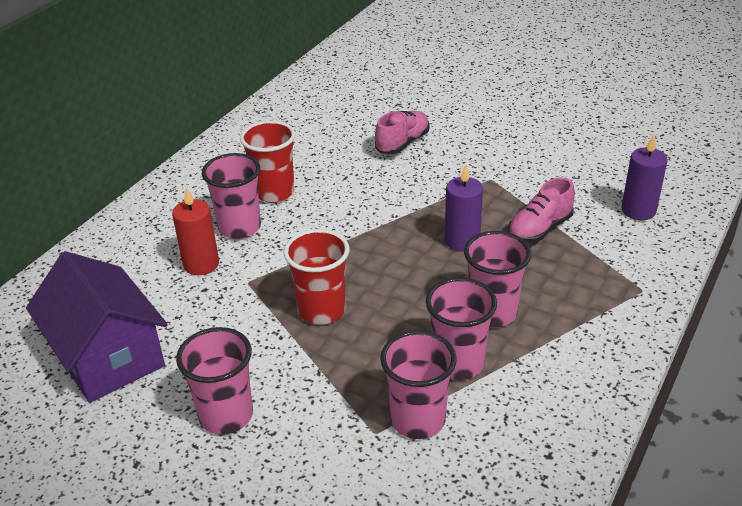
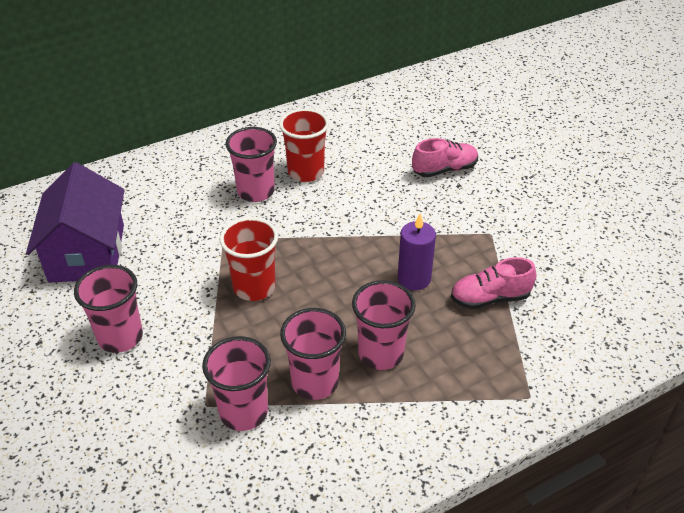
camera: 30 degrees right, 5 degrees up
(201, 264) = (204, 210): red candle -> none
(638, 210) = (599, 321): purple candle -> none

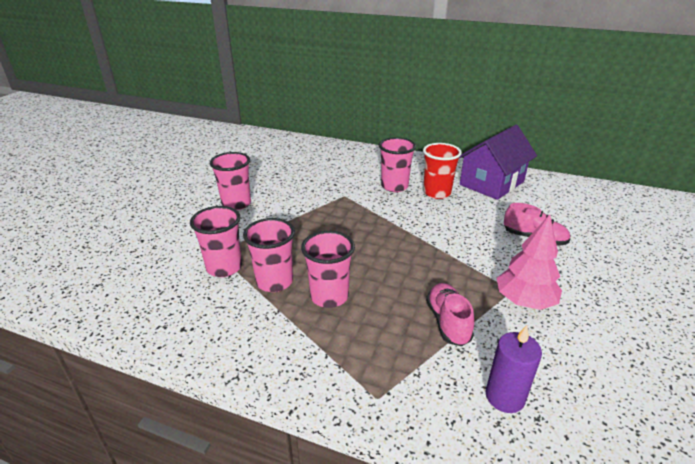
camera: 50 degrees right, 10 degrees down
(87, 253) = (281, 168): purple house -> purple house (492, 183)
(254, 287) = (322, 223): red cup -> none
(414, 279) = (414, 277): purple candle -> purple candle (504, 397)
(490, 298) = (448, 322): pink shoe -> pink shoe turned 45 degrees clockwise
(510, 237) = (524, 301): none -> pink tree

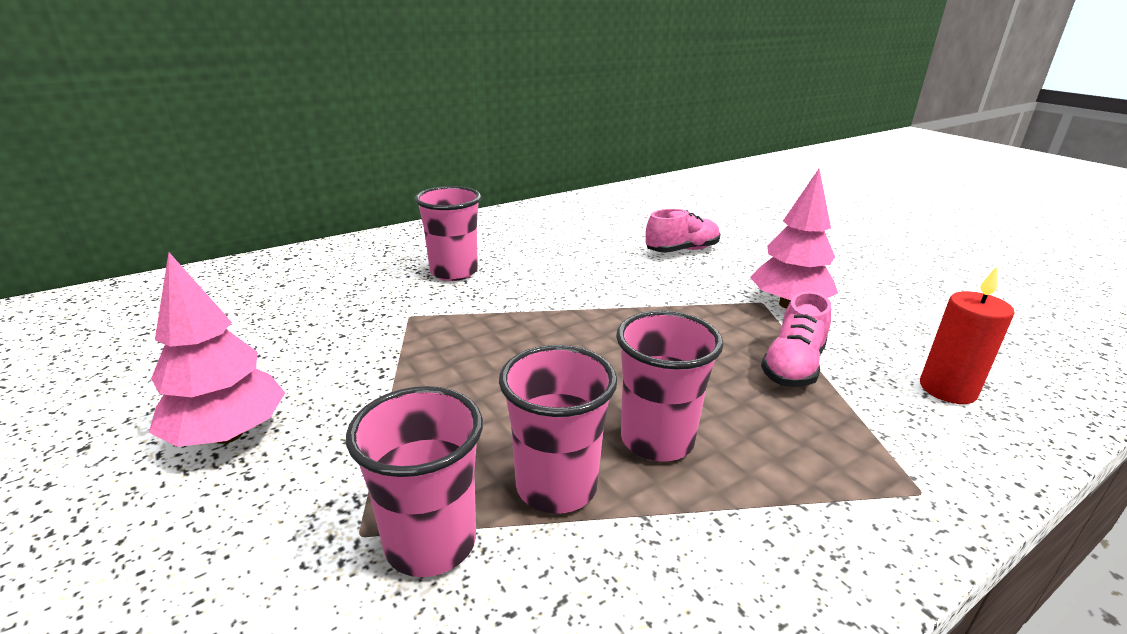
camera: 55 degrees left, 5 degrees down
(236, 204) = (228, 434): pink cup -> pink tree
(437, 193) = (516, 255): red cup -> none
(448, 322) = (793, 366): pink shoe -> pink shoe turned 90 degrees counterclockwise
(492, 183) = (548, 221): purple house -> none
(504, 397) = (947, 389): purple candle -> red candle

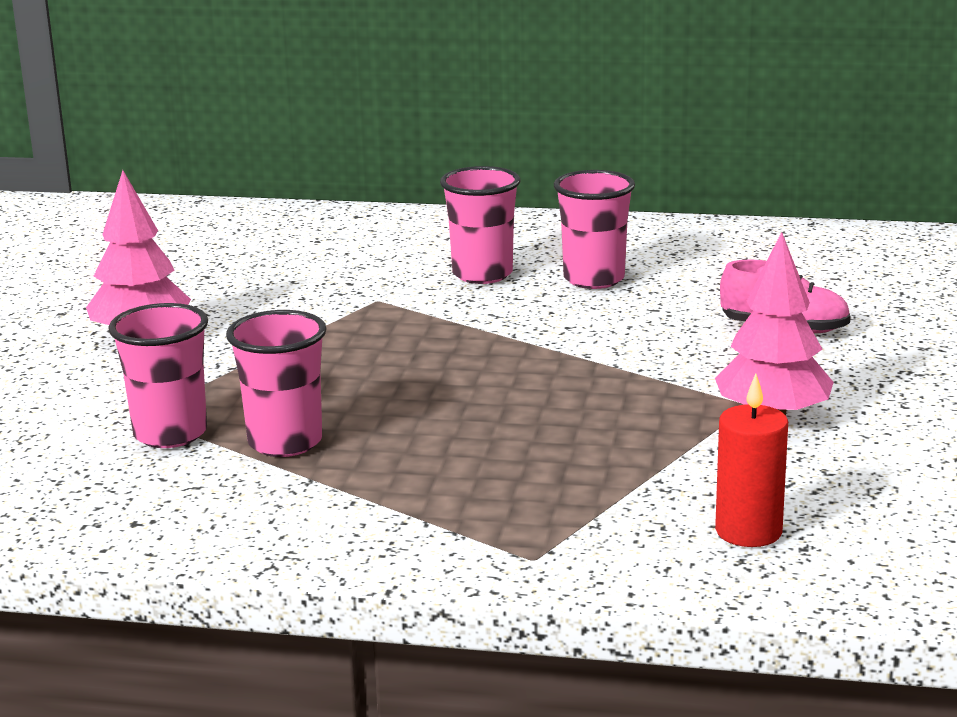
camera: 45 degrees right, 5 degrees down
(657, 440) = (403, 450): pink cup -> pink cup (594, 279)
(793, 366) = (636, 458): pink shoe -> none

